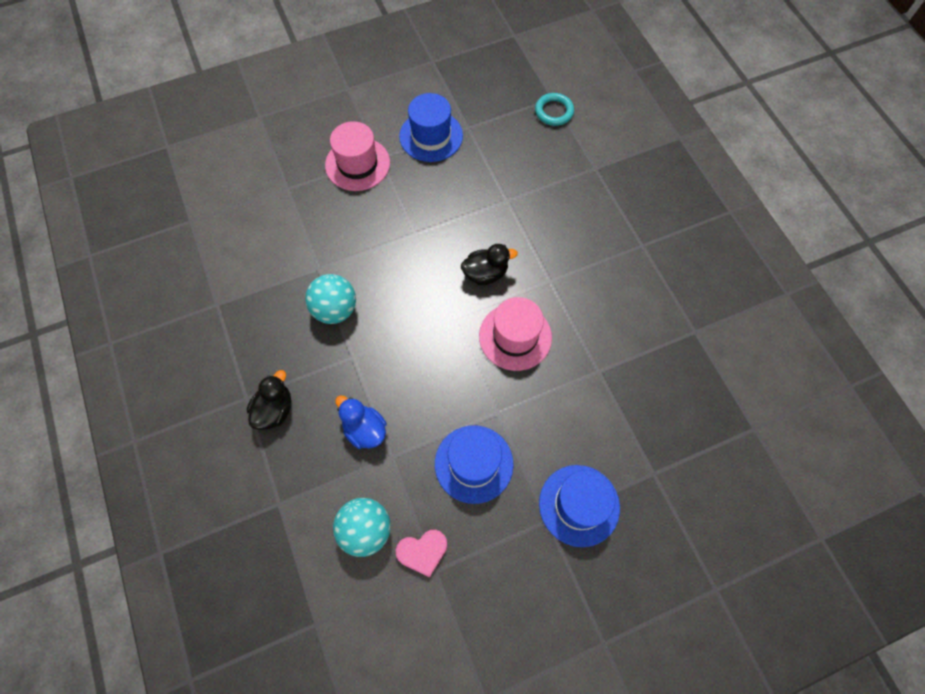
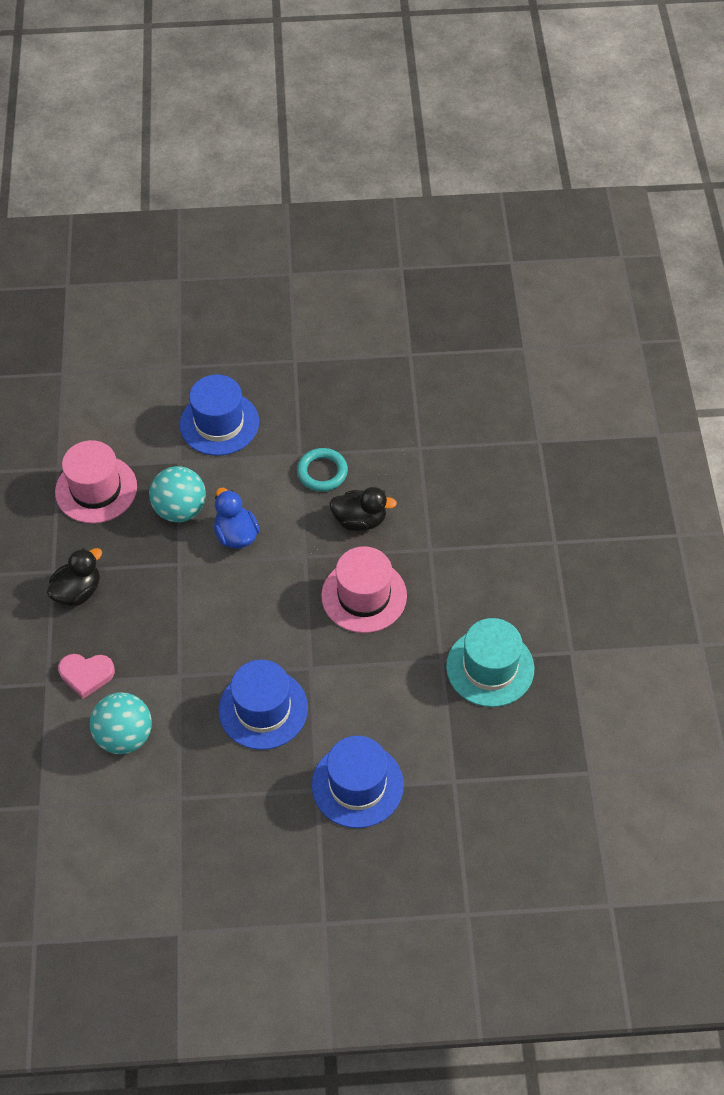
camera: 20 degrees right, 10 degrees down
(357, 164) = (267, 362): pink hat -> pink hat (96, 489)
(365, 429) = (163, 640): blue duck -> blue duck (236, 535)
(422, 552) = (174, 776): pink heart -> pink heart (86, 675)
(431, 136) = (363, 353): blue hat -> blue hat (219, 423)
(554, 111) = (519, 364): turquoise ring -> turquoise ring (322, 472)
(639, 365) = (490, 667): none -> turquoise hat

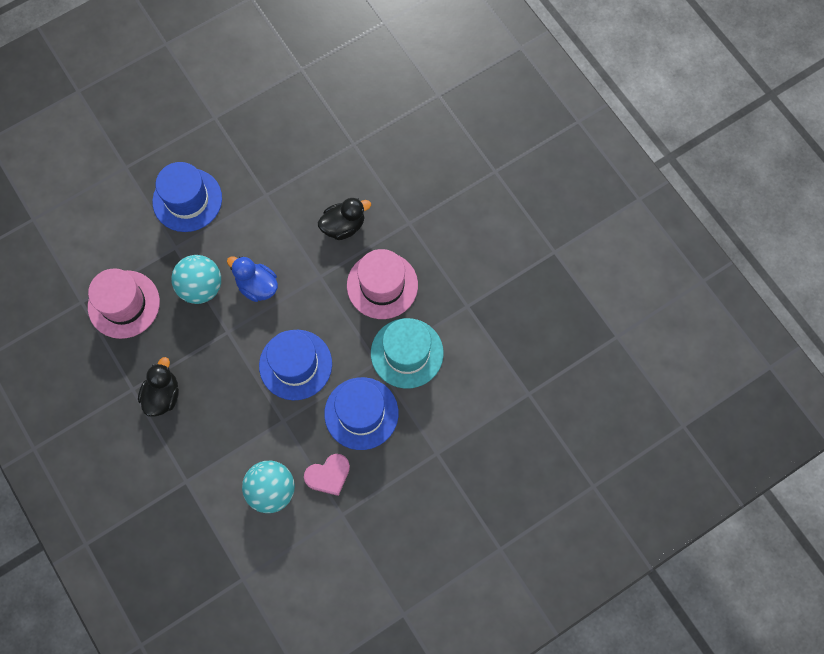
camera: 30 degrees left, 15 degrees up
(86, 675) = (212, 458): pink heart -> pink heart (328, 475)
(322, 472) = (292, 201): turquoise ring -> none
(357, 785) = (463, 434): blue hat -> blue hat (295, 364)
(490, 667) = (504, 294): turquoise hat -> turquoise hat (407, 353)

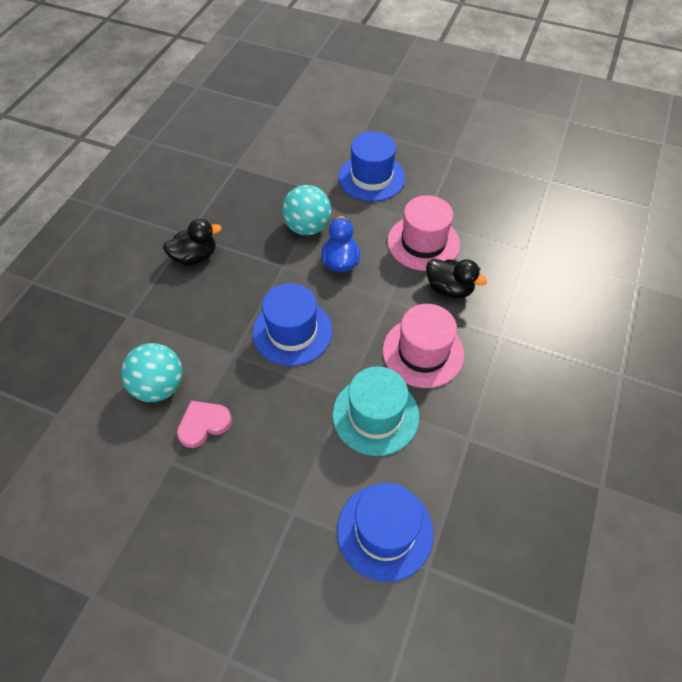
camera: 55 degrees right, 15 degrees down
(124, 304) = (253, 190): pink hat -> pink hat (423, 242)
(328, 475) = (203, 424): pink heart -> pink heart turned 120 degrees clockwise
(361, 413) = (285, 414): blue hat -> blue hat (385, 531)

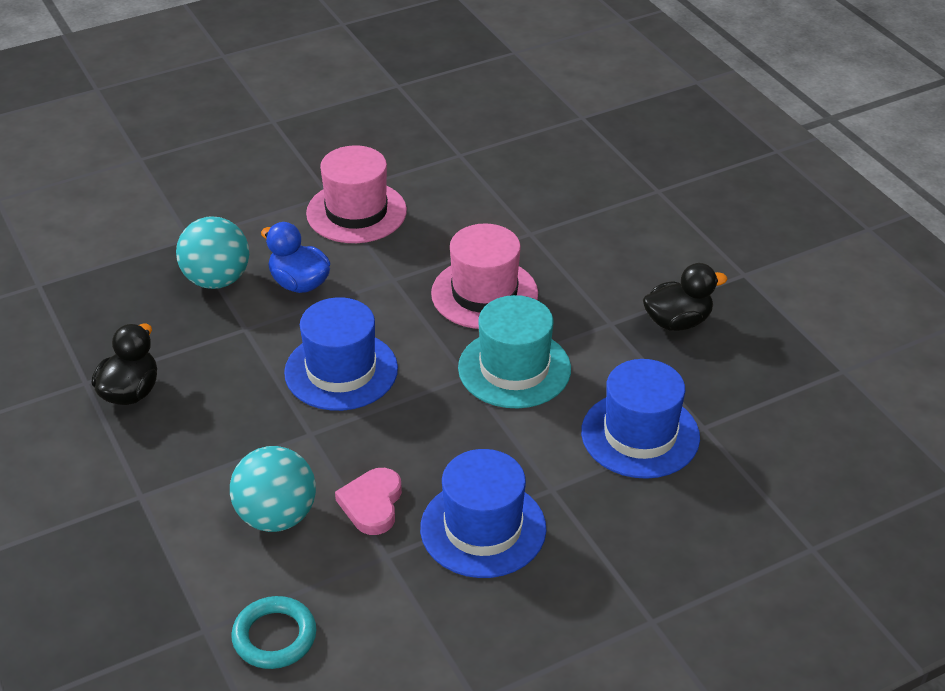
camera: 50 degrees left, 15 degrees down
(73, 451) = (274, 636): none -> turquoise ring
(371, 177) = (217, 193): blue hat -> blue hat (483, 528)
(449, 289) = (435, 231): black duck -> black duck (677, 322)

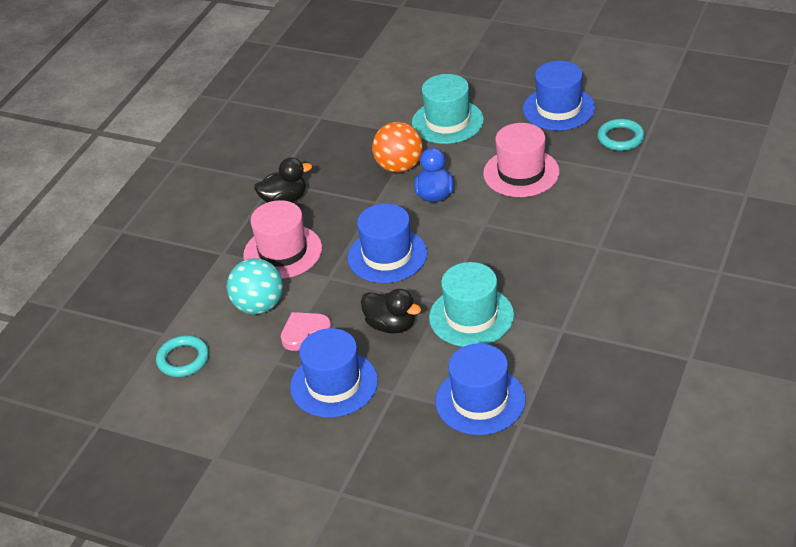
camera: 55 degrees right, 0 degrees up
(202, 208) = (447, 122): none -> turquoise hat
(217, 280) = (399, 167): turquoise ball -> orange ball
(302, 135) = (558, 109): none -> blue hat
(403, 129) = (620, 138): none -> turquoise ring
(484, 294) = (519, 264): pink hat -> pink hat (282, 252)
(677, 322) = (601, 356): black duck -> black duck (391, 325)

